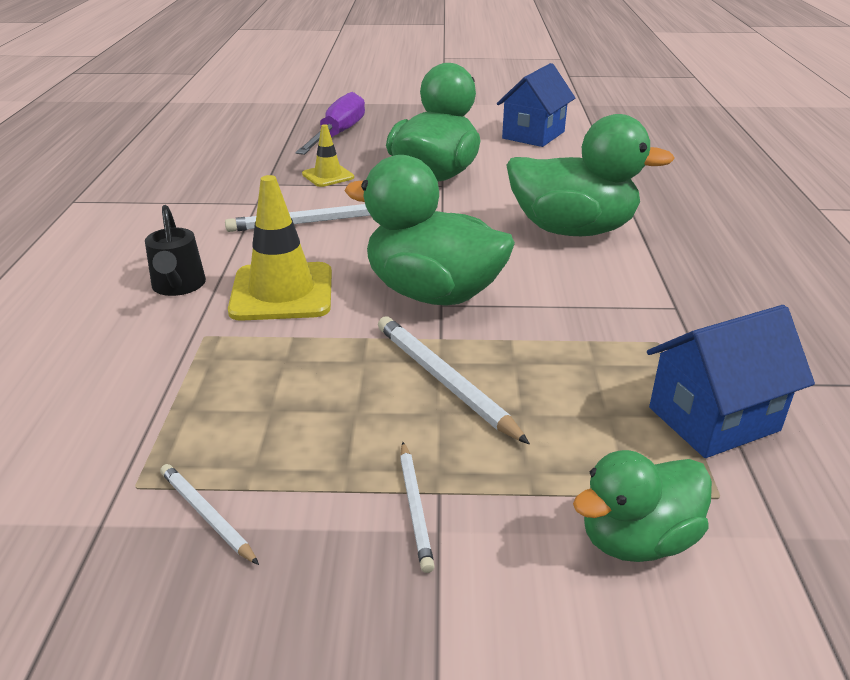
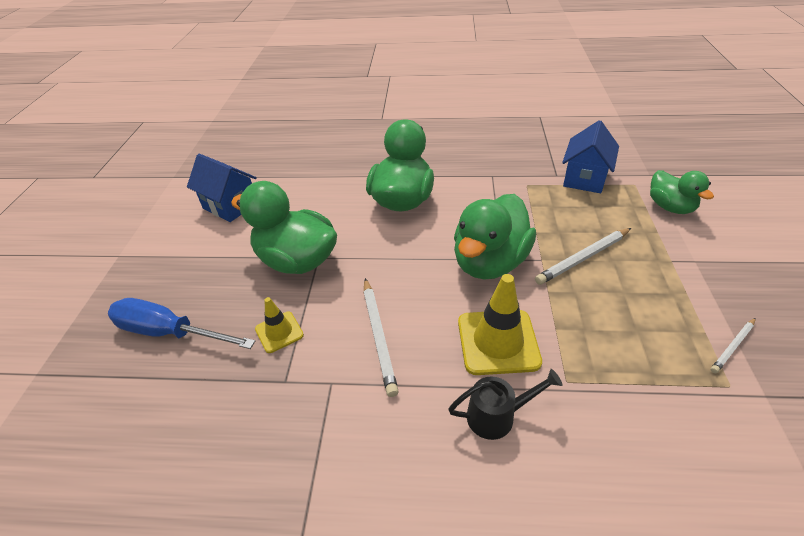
camera: 85 degrees left, 10 degrees up
(338, 135) = (169, 332): purple screwdriver -> blue screwdriver
(415, 507) = (685, 268): white pencil -> none
(713, 419) = (584, 178): blue house -> blue house turned 45 degrees clockwise

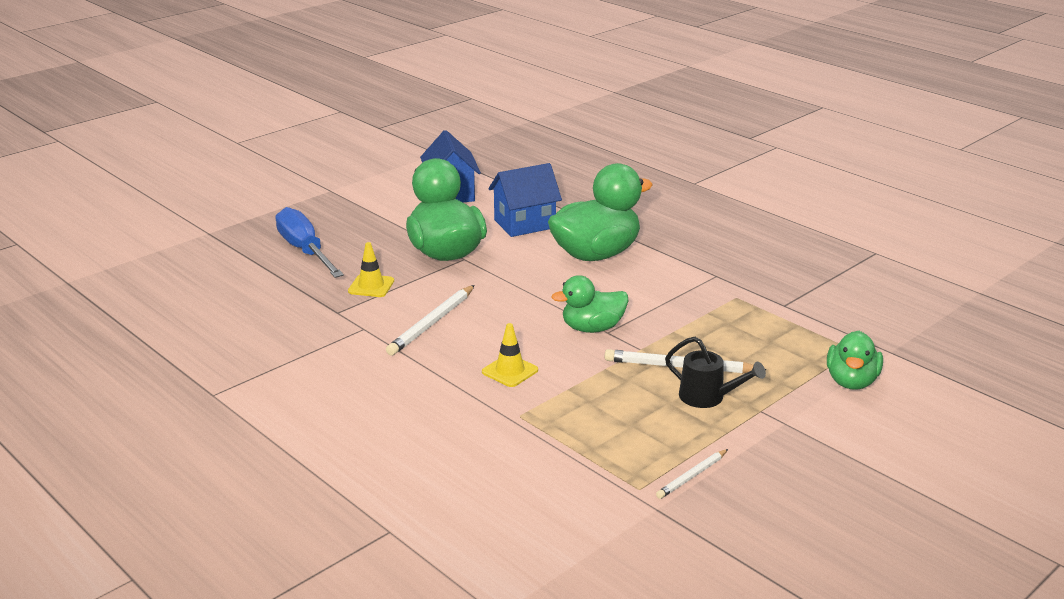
camera: 40 degrees right, 15 degrees down
(489, 262) = (592, 328): green duck -> green duck, size x0.60
(498, 342) = (510, 371): yellow traffic cone -> yellow traffic cone, size x0.56
(498, 416) = (440, 402): black watering can -> black watering can (708, 398)
(584, 178) = (808, 321): blue house -> blue house (524, 224)
(732, 347) = (692, 476): white pencil -> white pencil turned 45 degrees counterclockwise

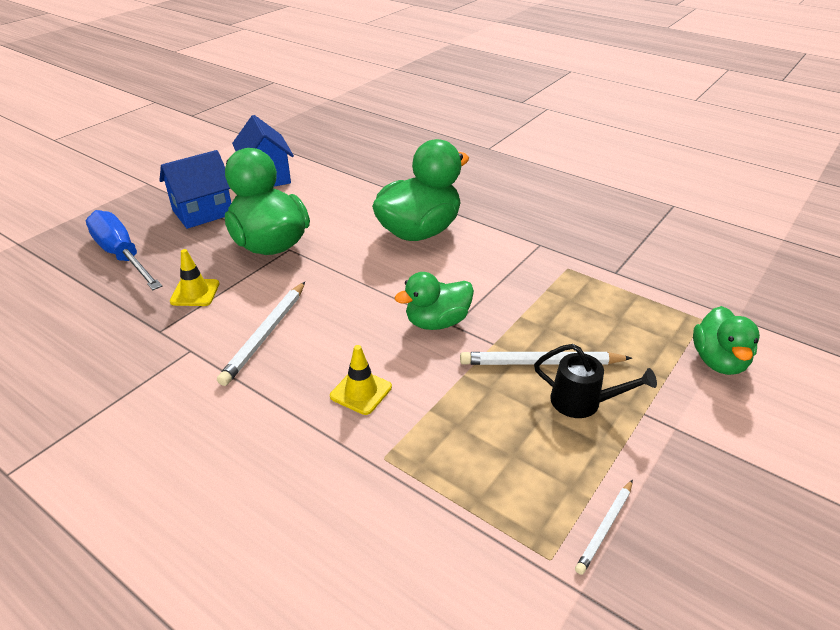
camera: 10 degrees left, 10 degrees up
(524, 224) = (343, 204): blue house -> blue house (203, 212)

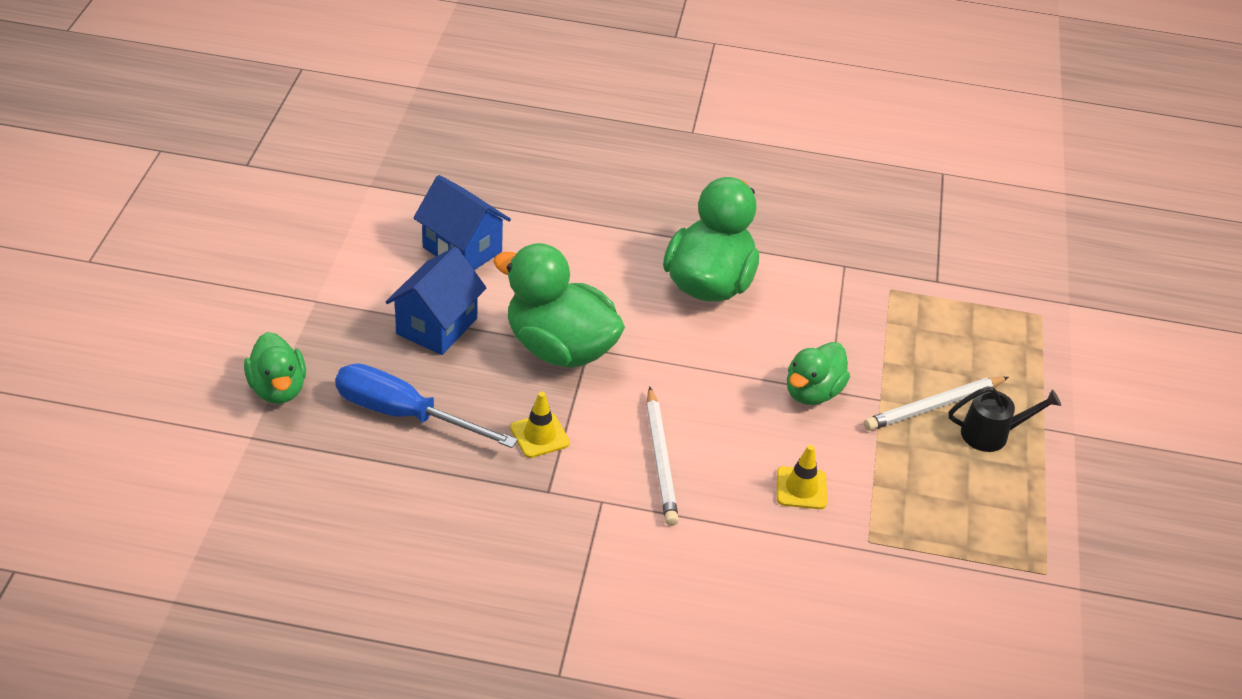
camera: 30 degrees left, 5 degrees up
(605, 528) = (1069, 536): white pencil -> none
(718, 361) = (1075, 356): green duck -> green duck (278, 389)

